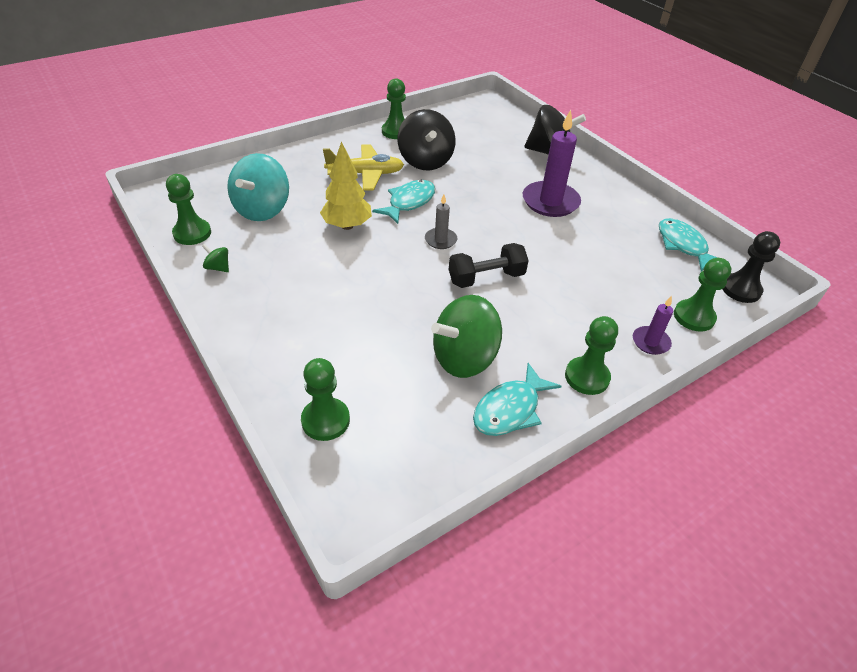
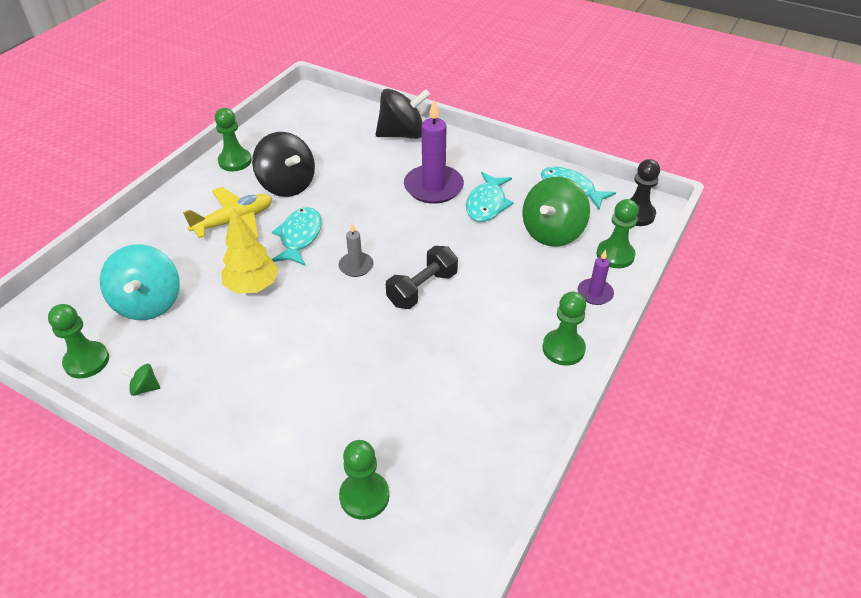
camera: 25 degrees left, 0 degrees up
(464, 358) = (451, 377): green spinning top -> green spinning top (552, 232)
(510, 409) = (519, 408): turquoise fish -> turquoise fish (487, 204)

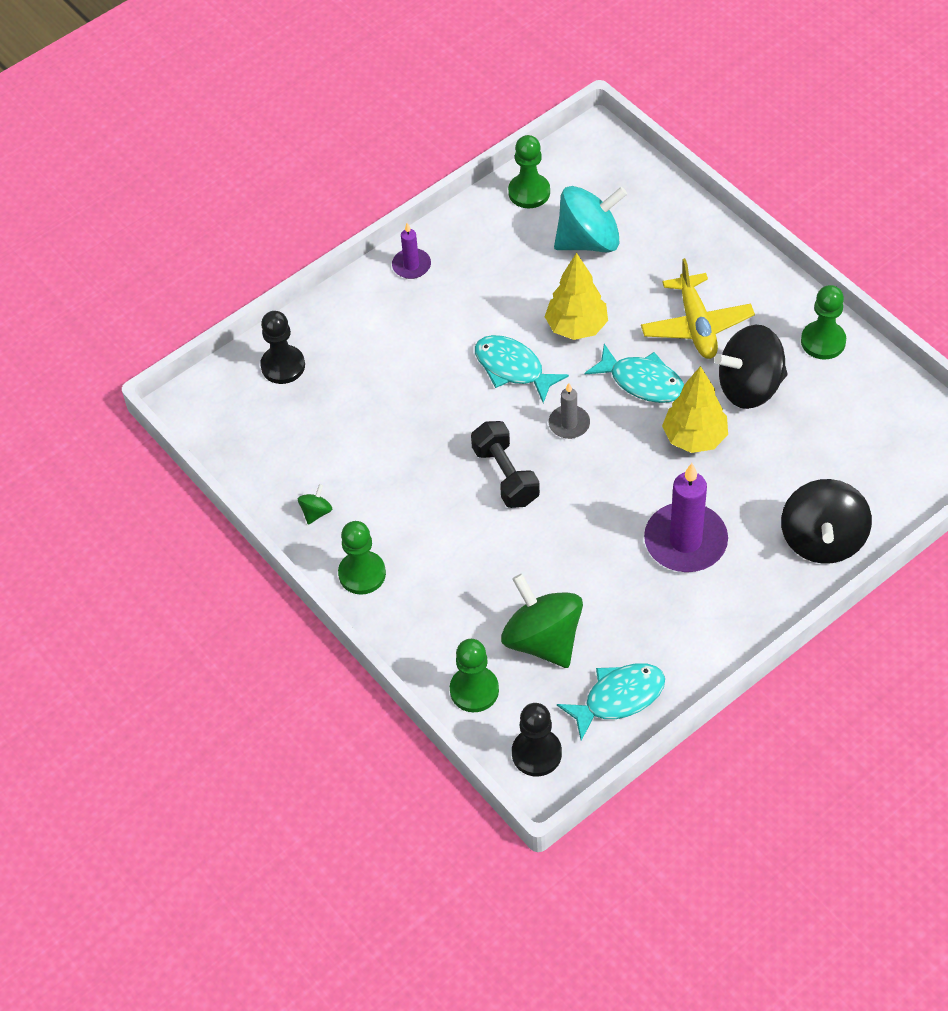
camera: 115 degrees right, 10 degrees up
(145, 388) = (475, 231): green spinning top -> green spinning top (316, 512)
(148, 303) = (589, 241): turquoise spinning top -> turquoise spinning top turned 150 degrees clockwise
(343, 201) = (694, 438): none -> yellow tree
(364, 496) = (283, 366): green pawn -> black pawn
(487, 204) = (626, 589): turquoise fish -> turquoise fish (513, 368)
(595, 293) = (423, 639): purple candle -> purple candle (411, 265)

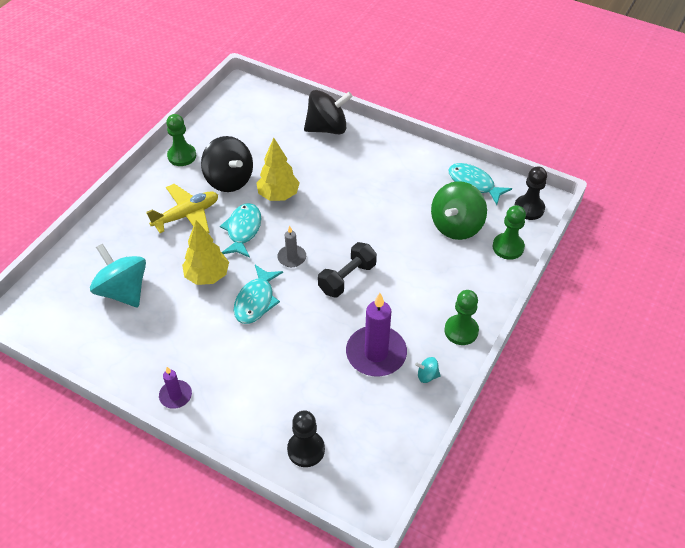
camera: 115 degrees left, 5 degrees down
(316, 512) = (427, 376): green spinning top -> turquoise spinning top
(529, 192) = (80, 341): green pawn -> none
(685, 541) = (355, 182): purple candle -> purple candle (376, 353)

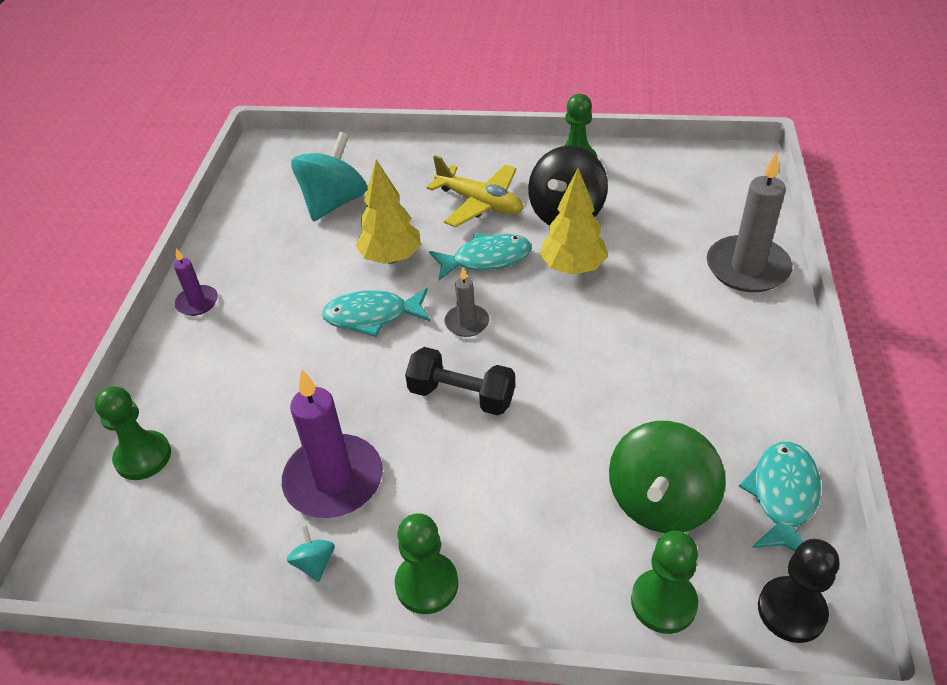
camera: 70 degrees right, 5 degrees down
(306, 450) = (143, 457): black pawn -> green pawn
(327, 128) = (747, 268): black spinning top -> grey candle
(456, 226) = (661, 502): green spinning top -> green spinning top turned 75 degrees counterclockwise

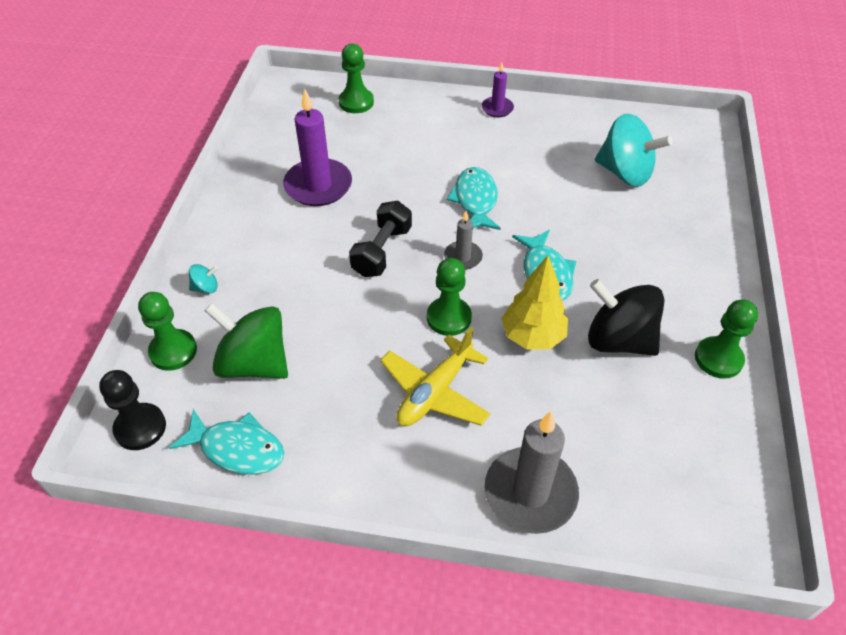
camera: 90 degrees right, 5 degrees up
(314, 563) = (257, 180): turquoise spinning top -> turquoise spinning top (206, 288)
(391, 258) = (548, 210): yellow tree -> none
(427, 584) = (226, 230): green pawn -> green pawn (449, 318)
(480, 203) = (632, 272): yellow plane -> yellow plane (435, 392)

